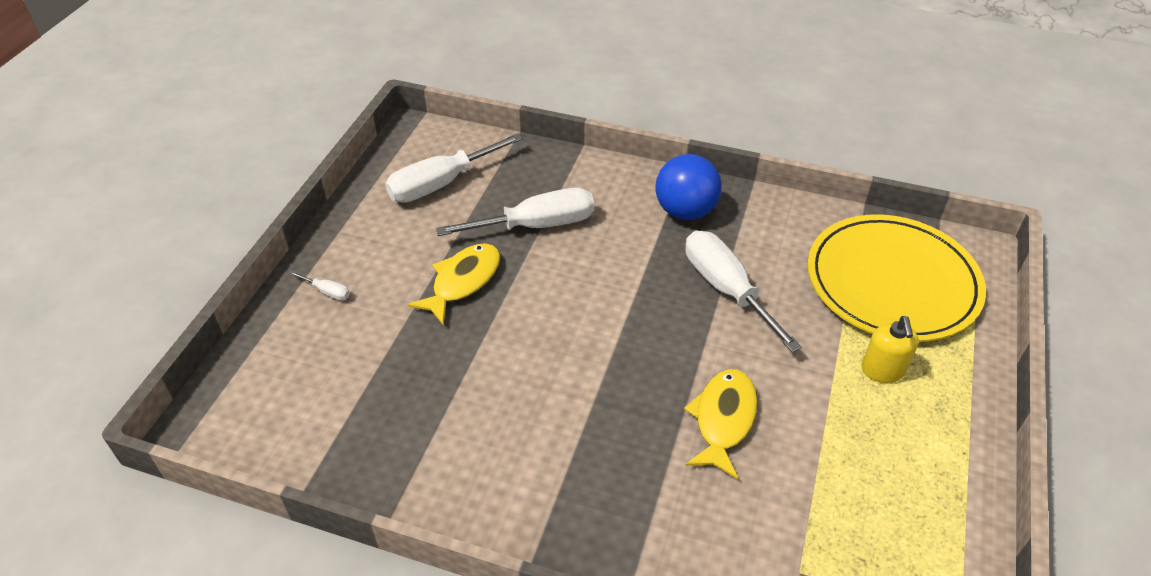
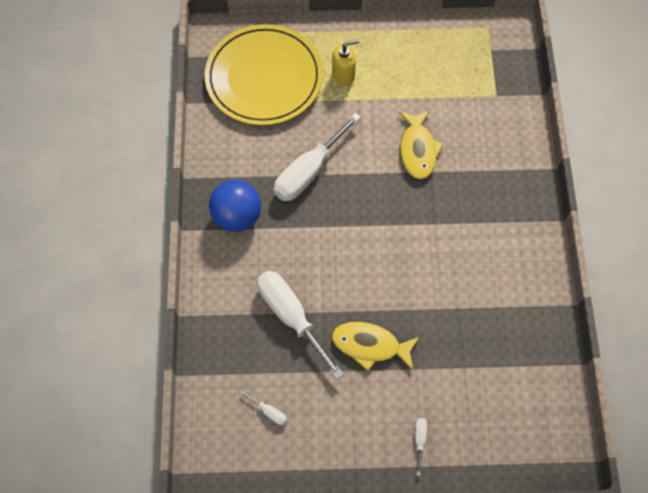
camera: 110 degrees left, 20 degrees up
(441, 184) = (269, 412): white screwdriver -> white screwdriver, size x0.41
(723, 420) = (418, 150): yellow fish -> yellow fish turned 90 degrees counterclockwise

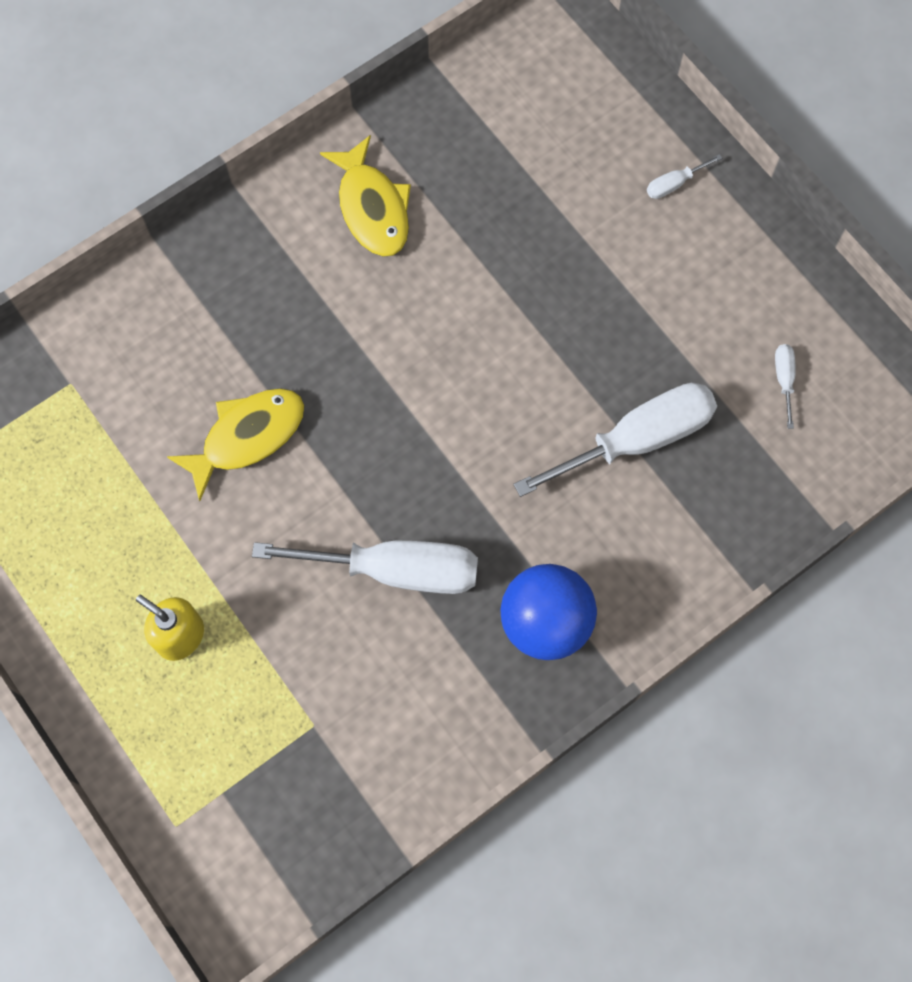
camera: 125 degrees left, 5 degrees up
(264, 78) = (271, 761): yellow plate -> none
(291, 316) = (637, 440): white screwdriver -> white screwdriver turned 135 degrees counterclockwise
(370, 345) = (599, 314): yellow fish -> yellow fish (372, 208)

